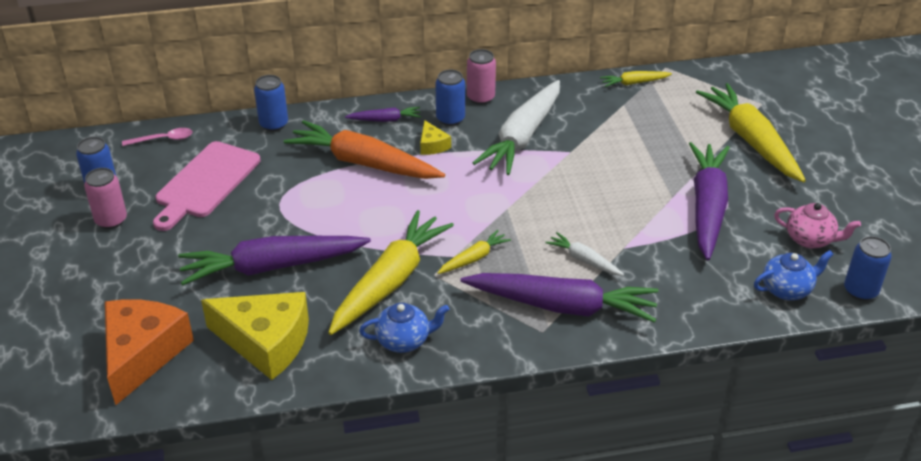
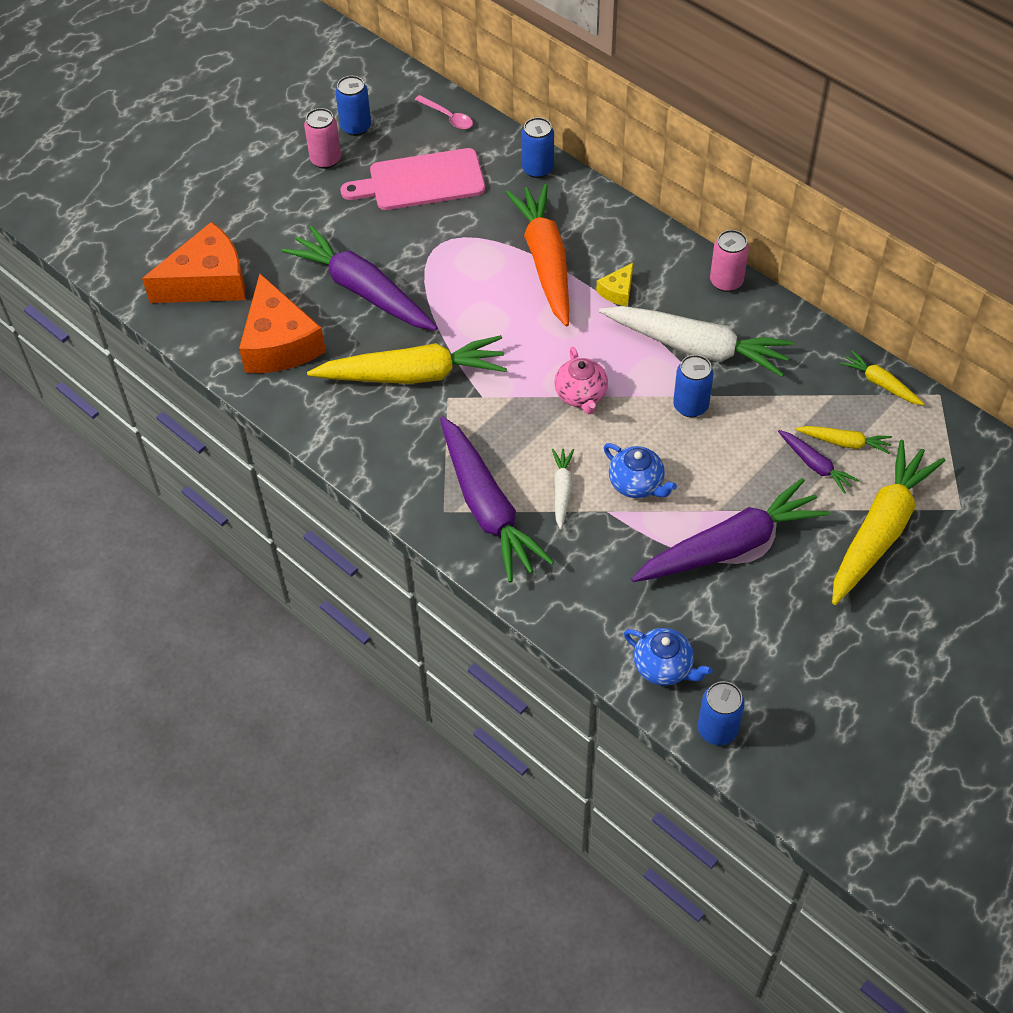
camera: 55 degrees right, 15 degrees up
(266, 342) = (279, 343): yellow cheese -> orange cheese
(385, 120) = (620, 236): purple carrot -> purple carrot (815, 465)
(404, 340) = (354, 426): blue teapot -> blue teapot (637, 484)
(450, 119) = (670, 280): blue can -> blue can (690, 406)
(474, 258) = (492, 412): yellow carrot -> yellow carrot (844, 442)
(522, 137) = (696, 347): white carrot -> white carrot turned 150 degrees counterclockwise
(810, 239) = (760, 654): pink teapot -> pink teapot (581, 395)

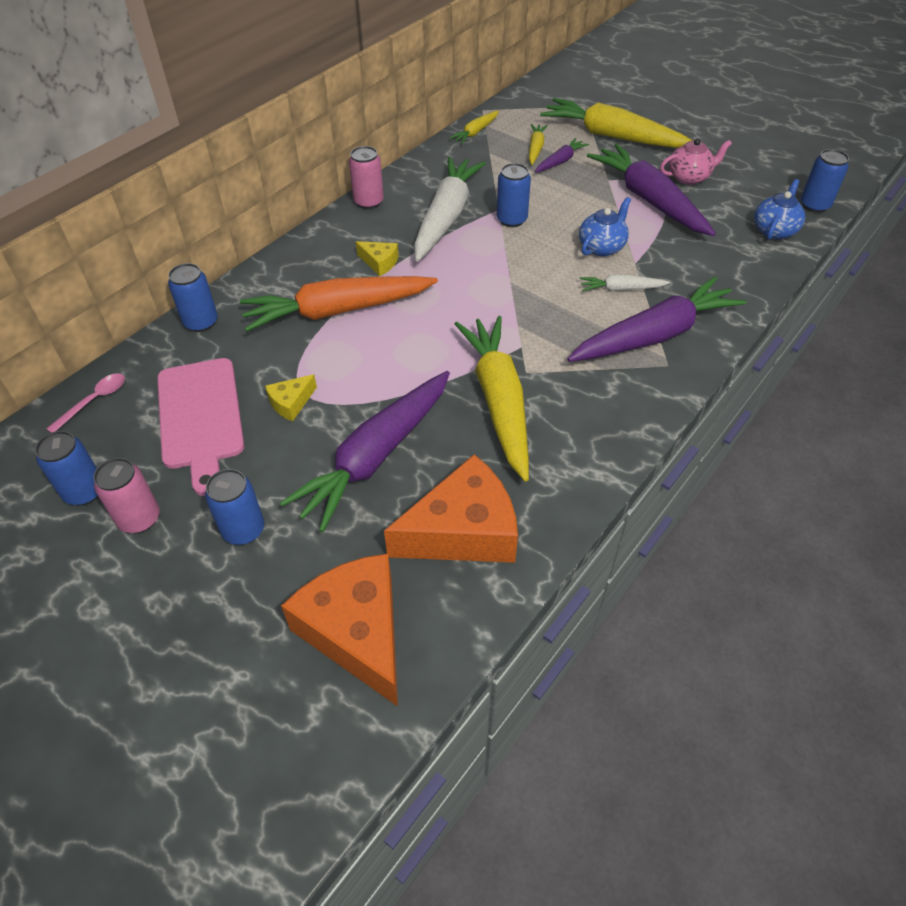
camera: 95 degrees left, 5 degrees down
(305, 216) = (243, 530): none -> blue can
(430, 235) = (291, 403): none -> yellow cheese
(581, 395) = (509, 281): pink teapot -> pink teapot (689, 177)

